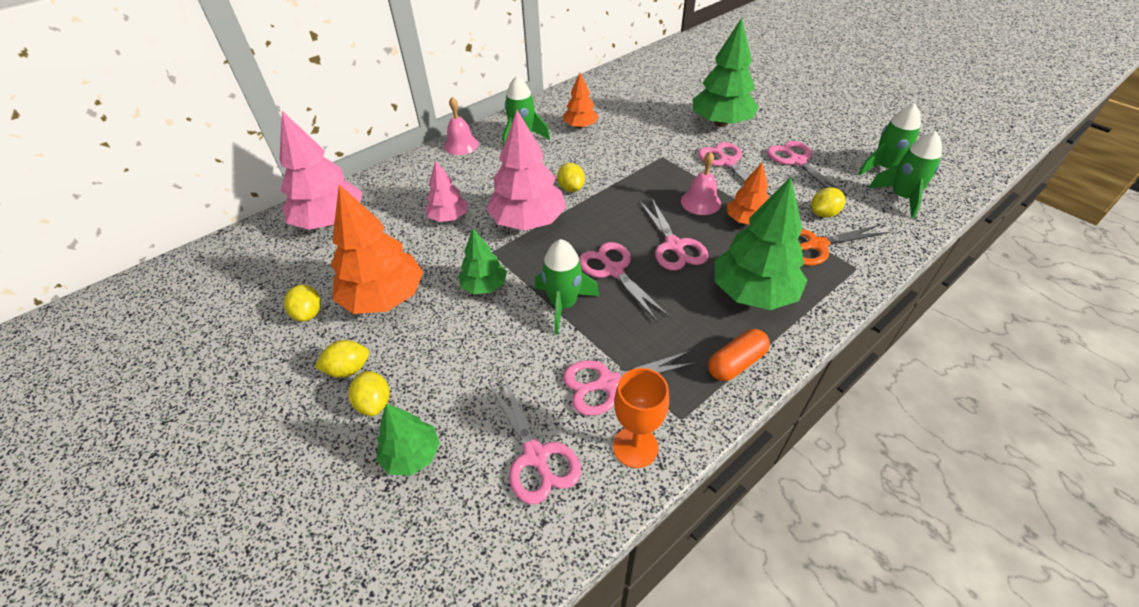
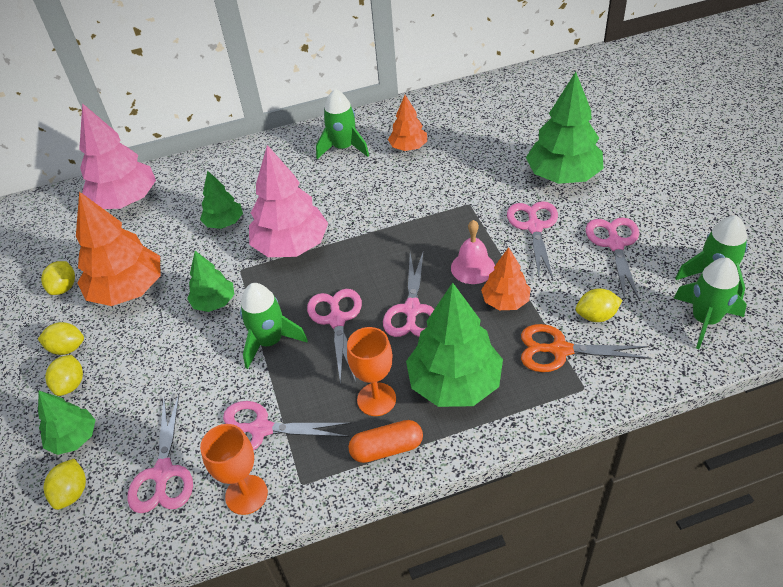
camera: 25 degrees right, 0 degrees up
(449, 217) = (224, 223): pink tree -> green tree
(461, 145) = (280, 144): pink bell -> none
(571, 188) = (354, 219): yellow lemon -> yellow lemon (72, 492)
(696, 325) = (376, 399): none -> orange goblet

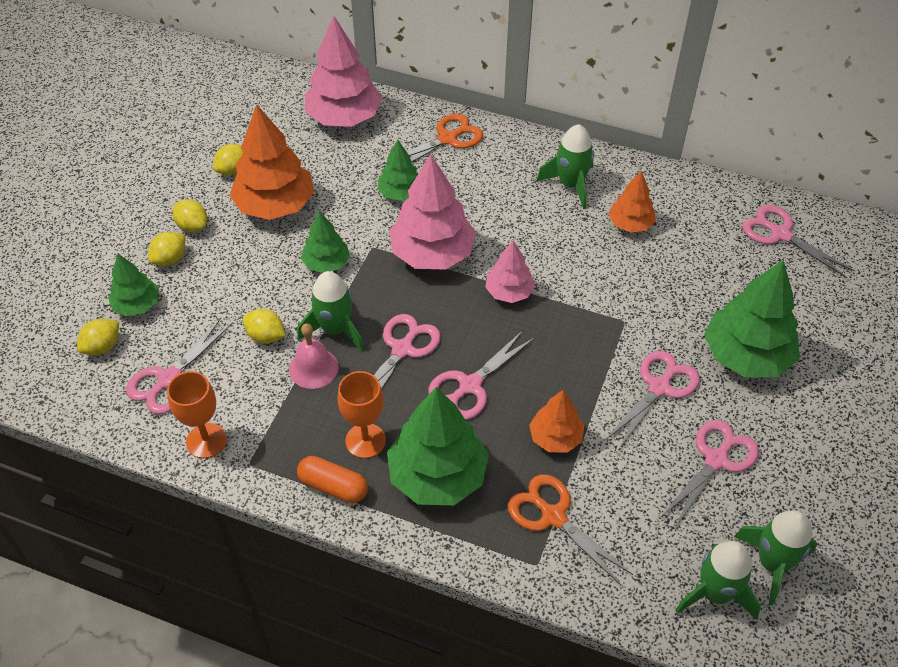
camera: 35 degrees right, 5 degrees up
(223, 170) = (447, 139): none -> orange scissors
(261, 429) = (261, 398): pink scissors -> pink scissors (780, 234)
(373, 235) = (509, 292): none -> pink tree
(472, 267) = (561, 385): pink bell -> pink bell (313, 368)
(596, 316) = (619, 512): yellow lemon -> yellow lemon (266, 336)

